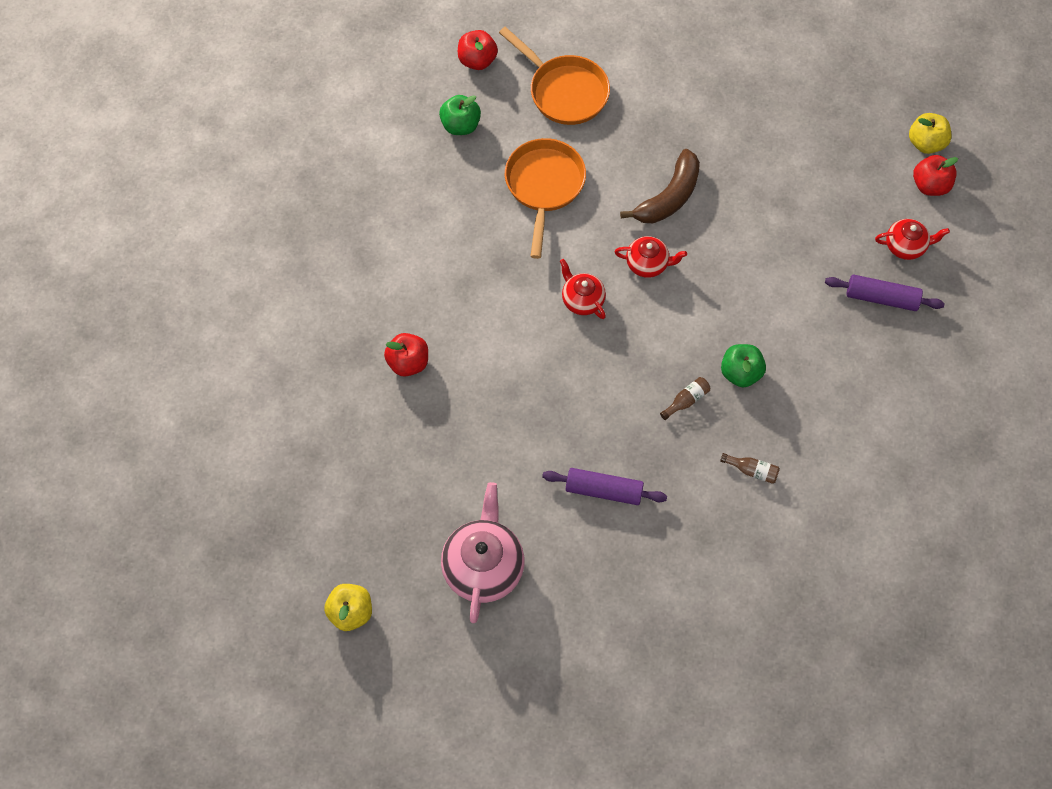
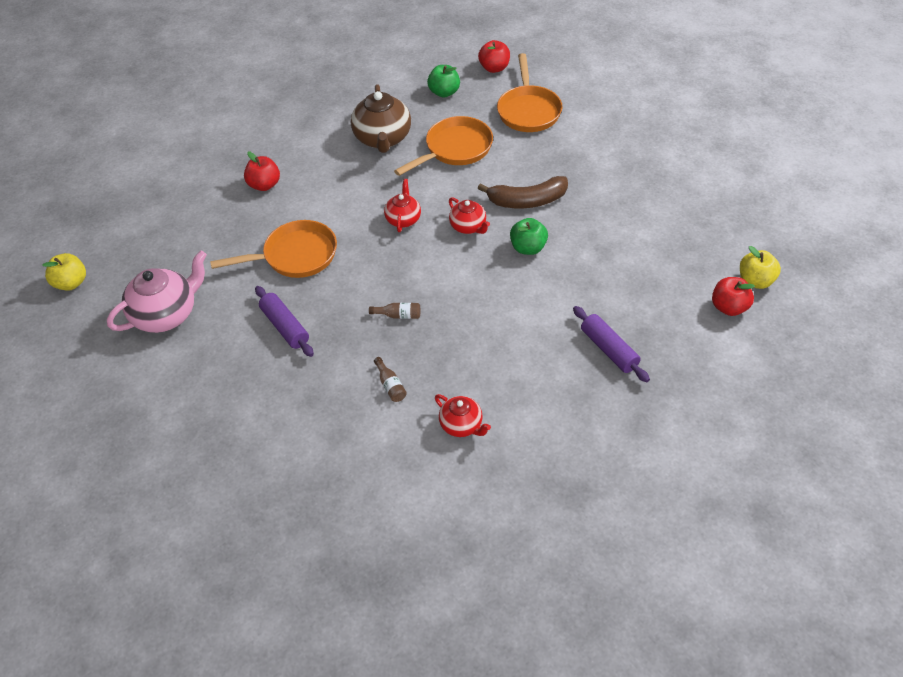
camera: 45 degrees right, 15 degrees down
(462, 224) = (383, 139): none -> brown teapot
(529, 414) = (295, 256): none -> orange pan
(740, 373) = (453, 325): green apple -> green apple (528, 248)
(906, 246) = (665, 331): red teapot -> red teapot (462, 425)

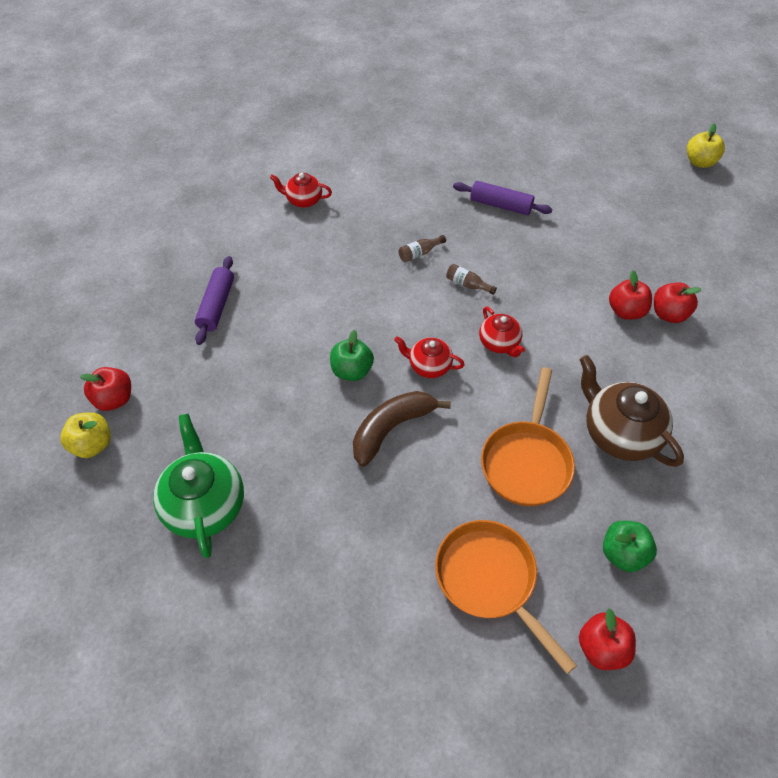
camera: 145 degrees right, 5 degrees up
(166, 314) = (599, 174): pink teapot -> none
(291, 199) = (626, 311): none -> red apple
(295, 256) = (557, 261): orange pan -> none
(390, 385) = (379, 202): brown bottle -> brown bottle (467, 284)
(609, 349) = (216, 305): purple rolling pin -> purple rolling pin turned 75 degrees clockwise
(683, 211) = (205, 504): none -> green teapot

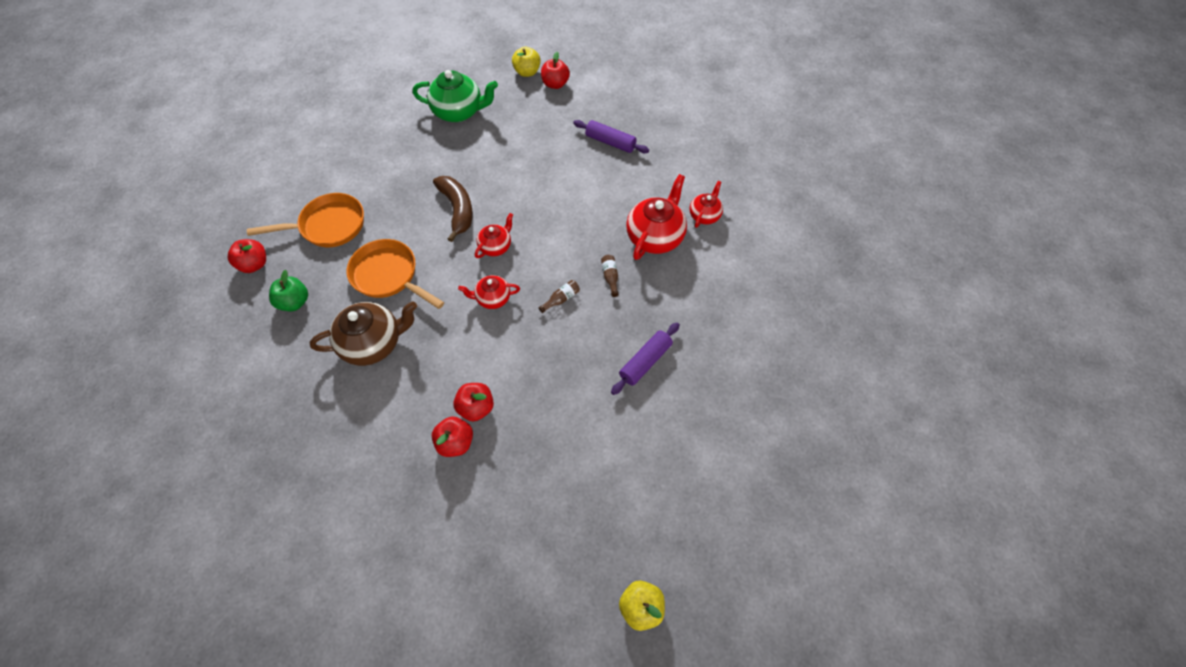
camera: 110 degrees right, 5 degrees up
(349, 231) = (655, 236): none -> red teapot
(352, 370) = (515, 201): green apple -> none

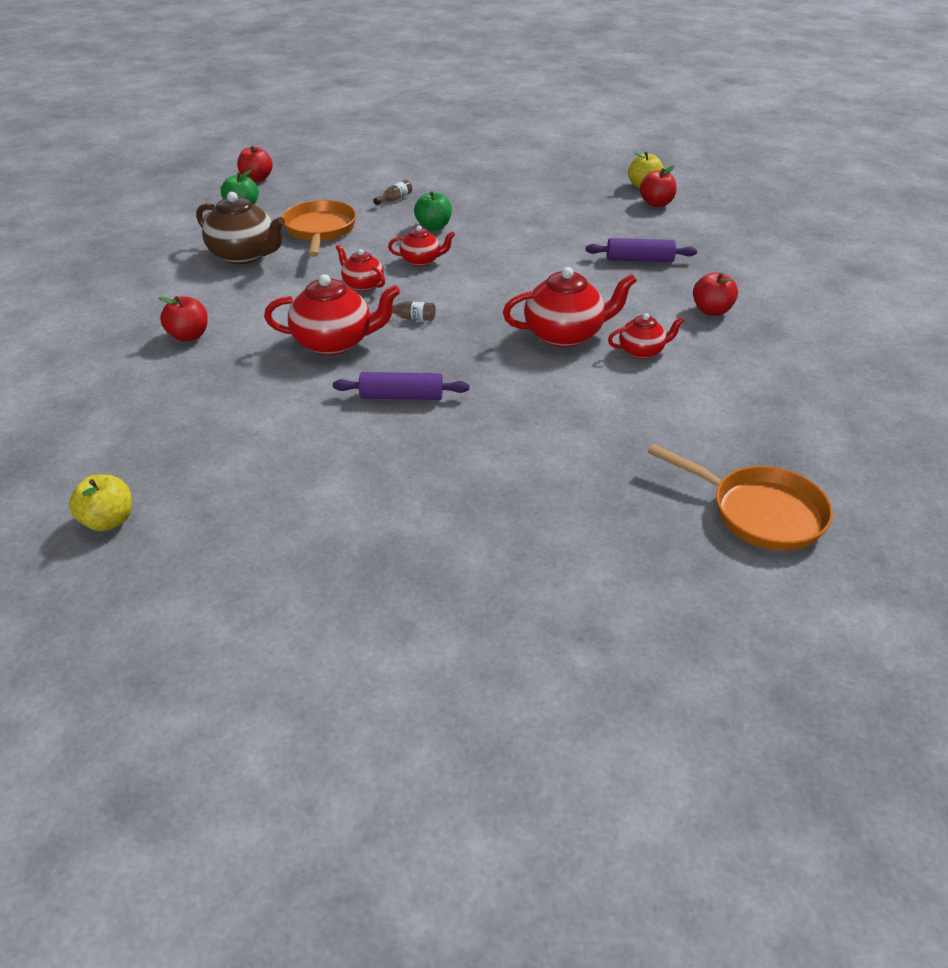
camera: 50 degrees right, 20 degrees down
(328, 226) = (333, 186): orange pan -> orange pan (760, 512)
(457, 209) = (433, 227): brown banana -> green apple
(459, 112) = (540, 180): green teapot -> none
(476, 407) = (236, 329): red apple -> red apple (711, 311)
(550, 359) = (334, 342): none -> red teapot
(610, 142) = (639, 259): purple rolling pin -> purple rolling pin turned 75 degrees counterclockwise
(610, 277) = (475, 332): brown bottle -> brown bottle (394, 199)

